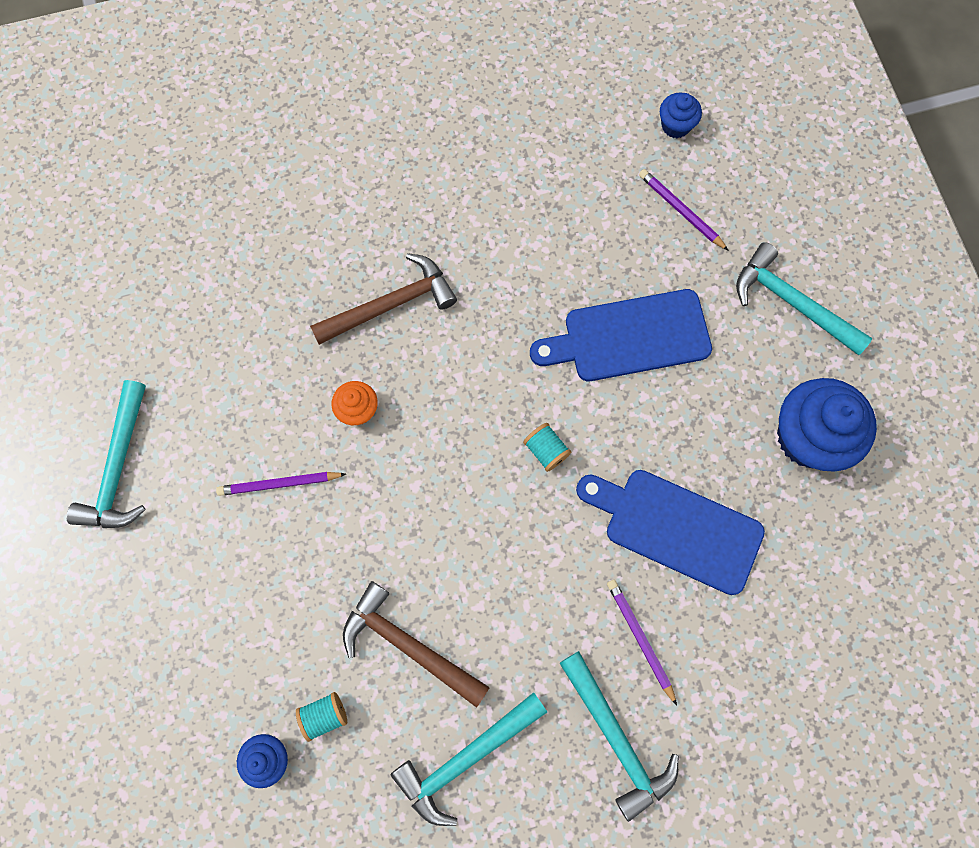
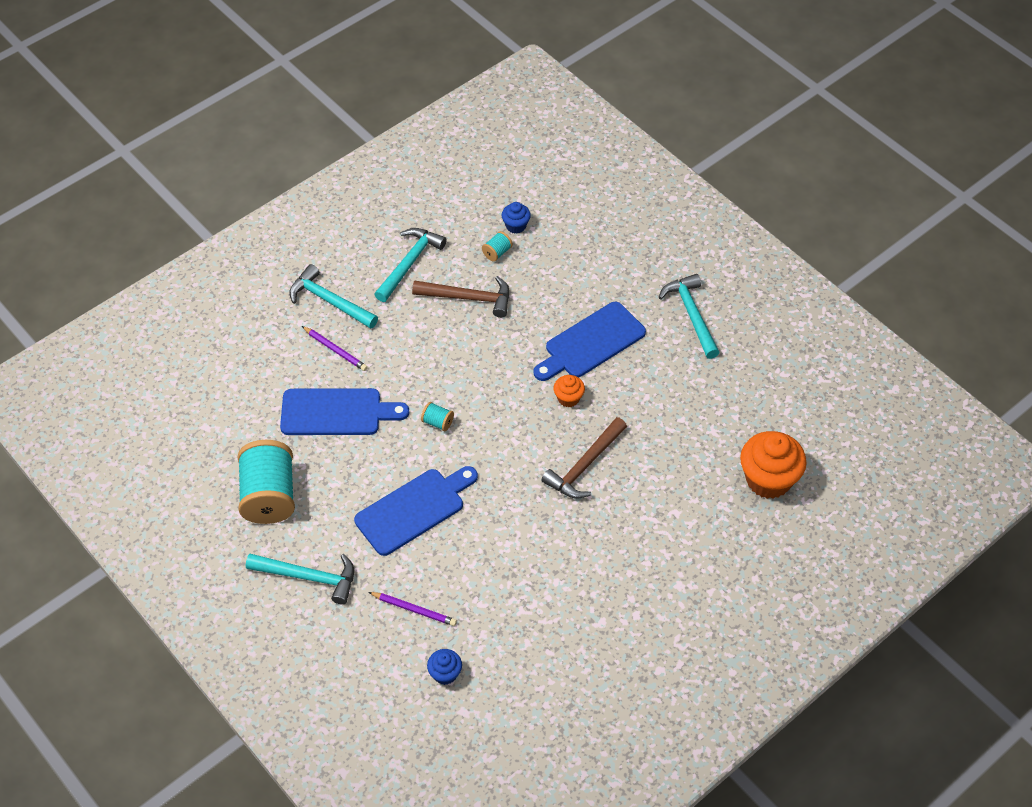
camera: 155 degrees right, 20 degrees down
(187, 192) = (768, 480): none -> orange cupcake
(279, 484) = (591, 343): purple pencil -> blue cutting board
(808, 437) = (269, 495): blue cupcake -> turquoise spool

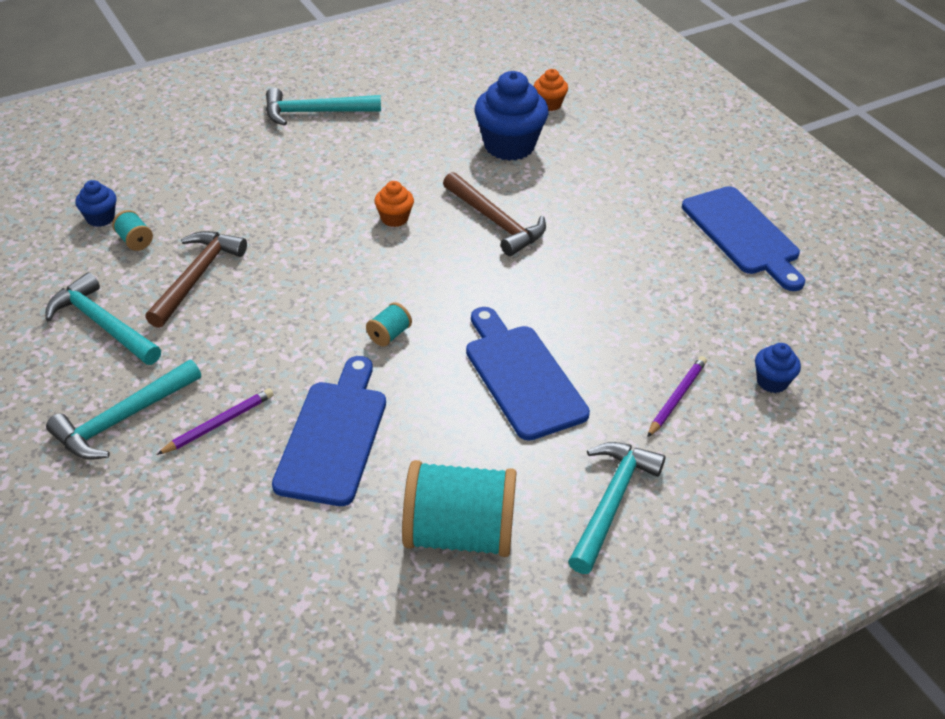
camera: 80 degrees left, 10 degrees down
(591, 343) = (320, 188): blue cutting board -> blue cutting board (743, 234)
(692, 459) = (509, 146): none -> blue cupcake
(768, 480) = (549, 104): orange cupcake -> orange cupcake, size x0.50

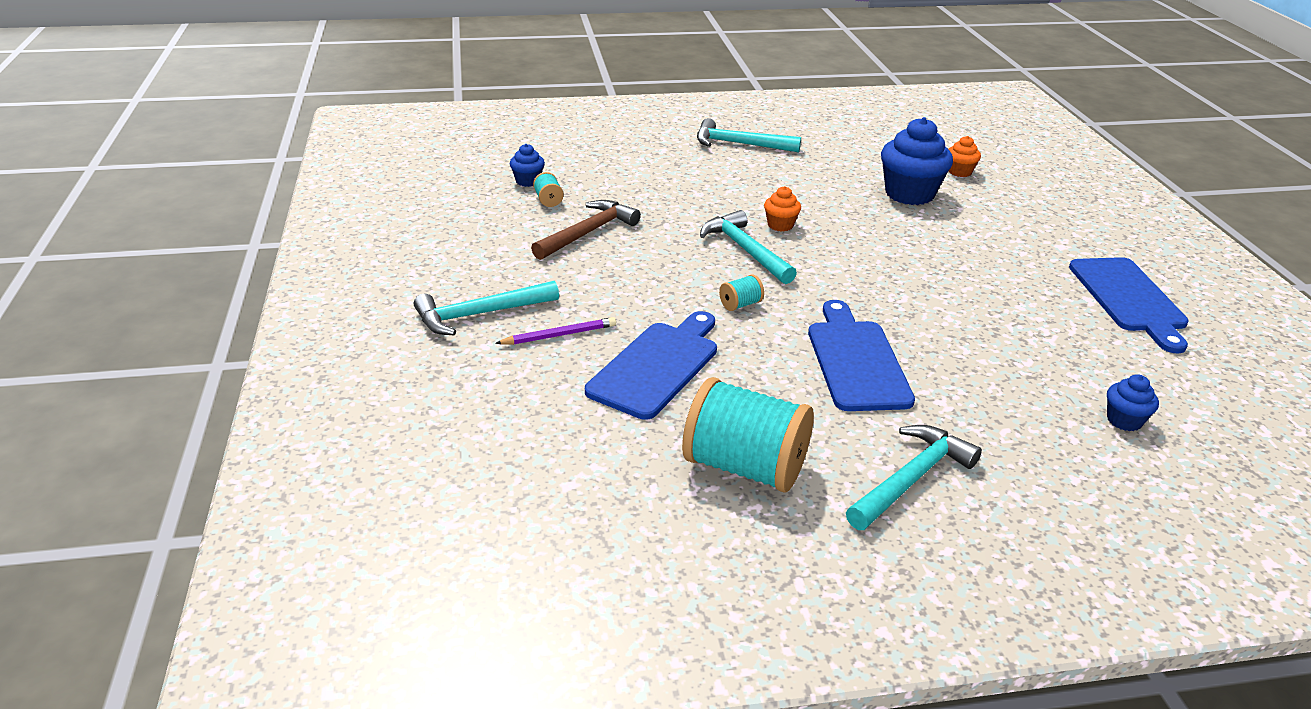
camera: 20 degrees right, 10 degrees down
(102, 324) = (495, 248): turquoise hammer -> turquoise hammer (745, 250)
(496, 222) = (875, 244): brown hammer -> none
(676, 397) = (1012, 411): purple pencil -> none

